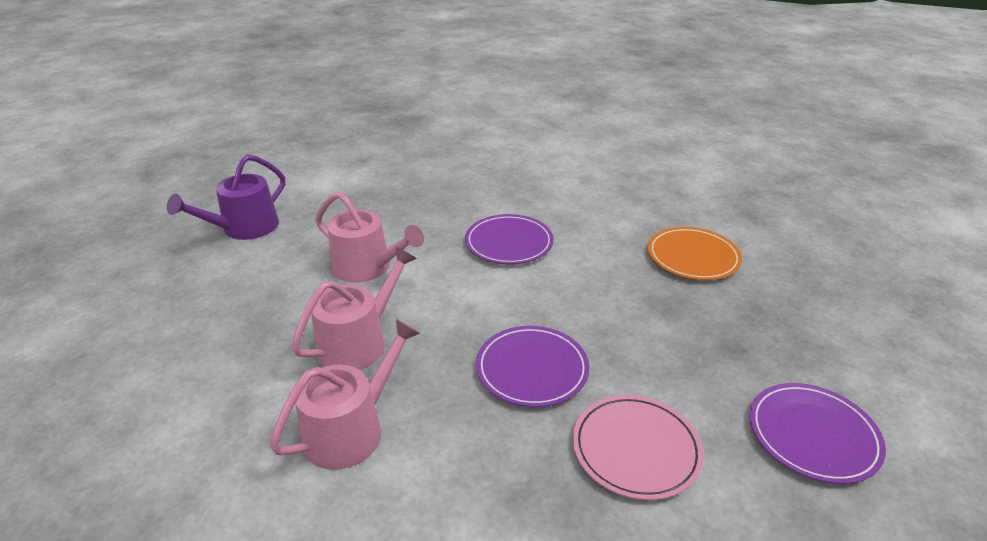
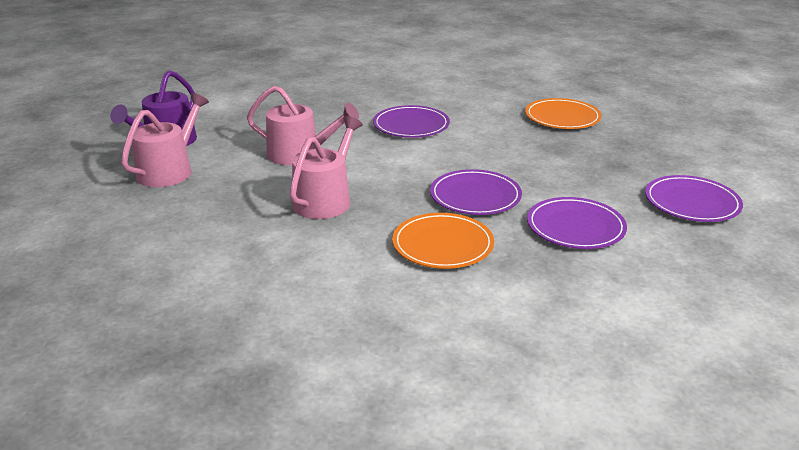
camera: 15 degrees left, 5 degrees down
(351, 429) = (355, 248): pink watering can -> pink watering can (169, 170)
(455, 445) = (442, 245): none -> orange plate
(636, 449) = (575, 227): pink plate -> purple plate

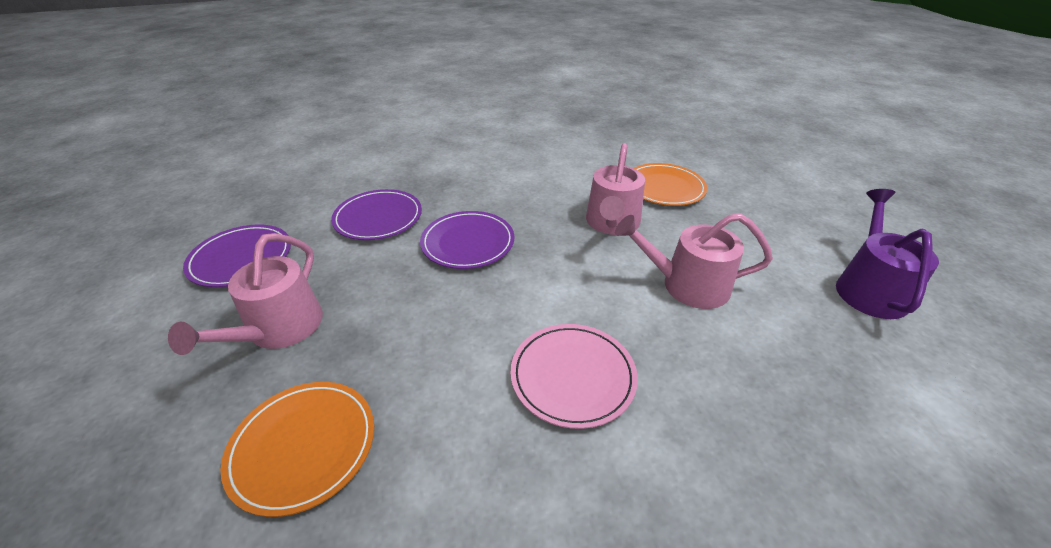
camera: 170 degrees right, 10 degrees up
(169, 170) = (799, 242): pink watering can -> pink watering can (279, 329)
(411, 125) = (572, 376): purple plate -> pink plate
(442, 245) = (494, 191): orange plate -> orange plate (664, 188)

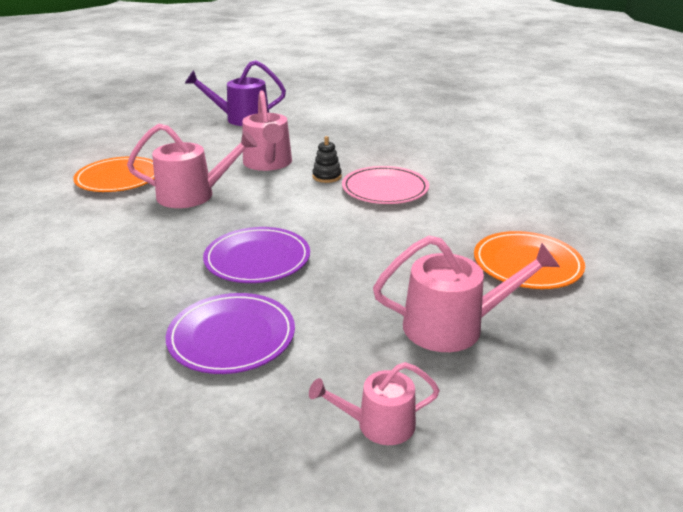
camera: 110 degrees left, 10 degrees down
(241, 258) = (378, 424): purple plate -> pink watering can
(631, 328) = (327, 176): none -> black stacking toy

